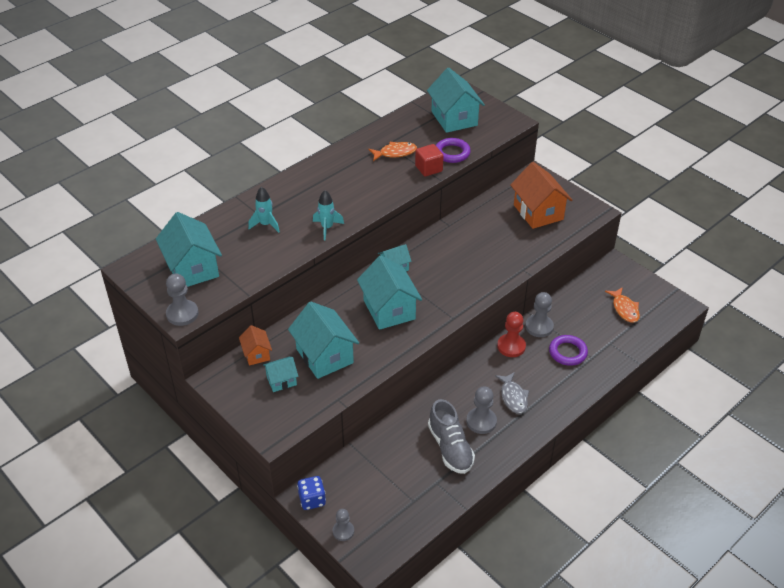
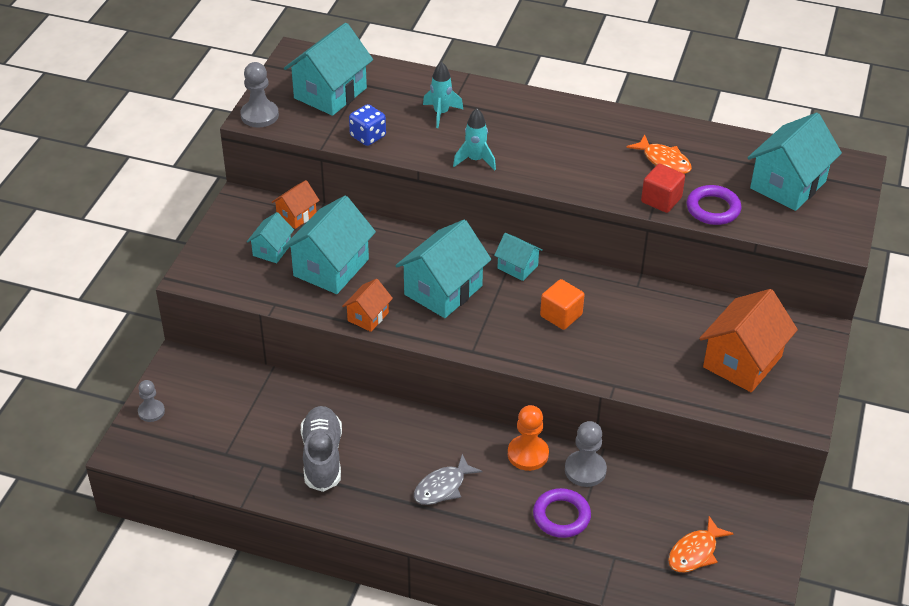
camera: 60 degrees right, 0 degrees up
(281, 380) = (272, 250): turquoise house -> turquoise house turned 75 degrees clockwise
(312, 500) = (178, 369): blue dice -> blue dice (368, 136)
(386, 355) = (368, 316): none -> orange house
(450, 267) = (561, 315): none -> orange cube
(450, 448) = (322, 457): grey shoe -> grey shoe turned 135 degrees clockwise
(481, 421) = (381, 470): grey pawn -> none
(511, 346) = (528, 454): red pawn -> orange pawn

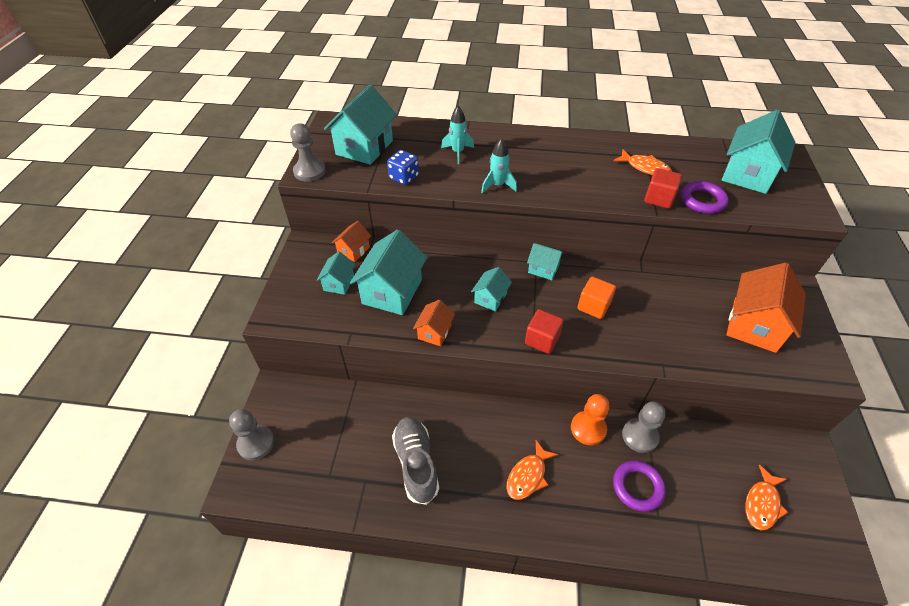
camera: 10 degrees left, 5 degrees up
(151, 411) = (256, 443): grey pawn -> grey pawn, size x1.53
(443, 290) = (490, 298): turquoise house -> turquoise house, size x0.53
(443, 487) = (528, 475): grey fish -> orange fish
(487, 341) = (542, 340): none -> red cube

